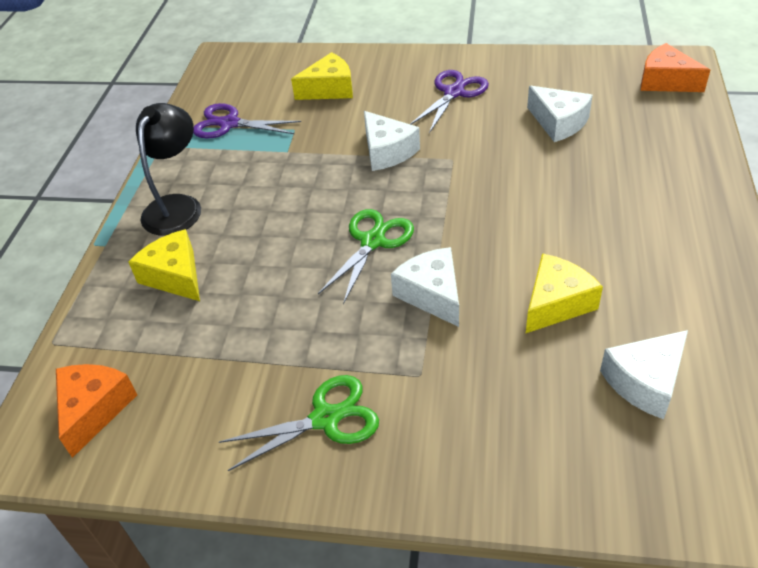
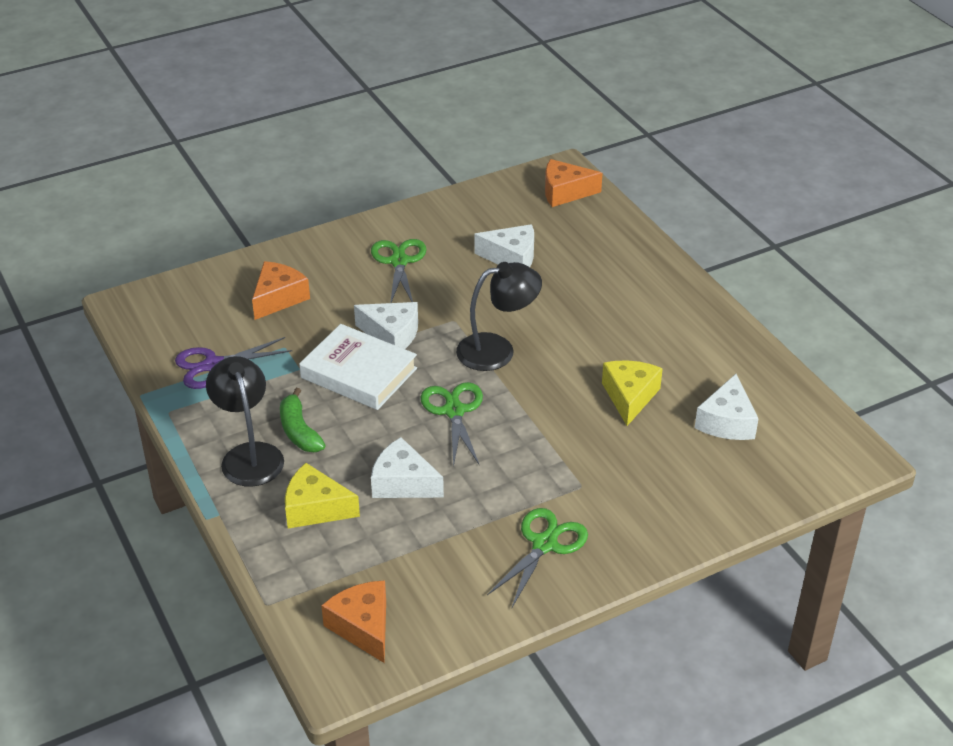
camera: 40 degrees left, 5 degrees down
(233, 202) = (299, 431): none -> green banana
(327, 173) = (358, 373): none -> white book
(329, 89) = (278, 298): yellow cheese -> orange cheese
(432, 294) = (538, 429): white cheese -> white cheese (403, 483)
(454, 93) = (399, 261): purple scissors -> green scissors
(466, 201) = (497, 350): none -> black lamp

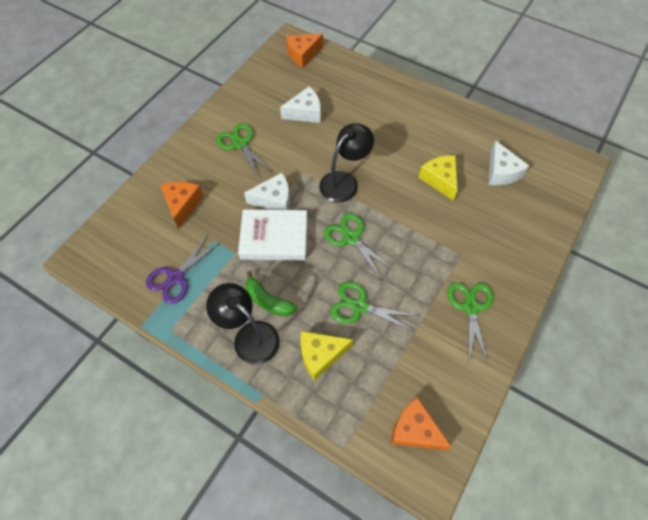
camera: 30 degrees left, 20 degrees up
(403, 483) = (359, 306): white cheese -> green scissors

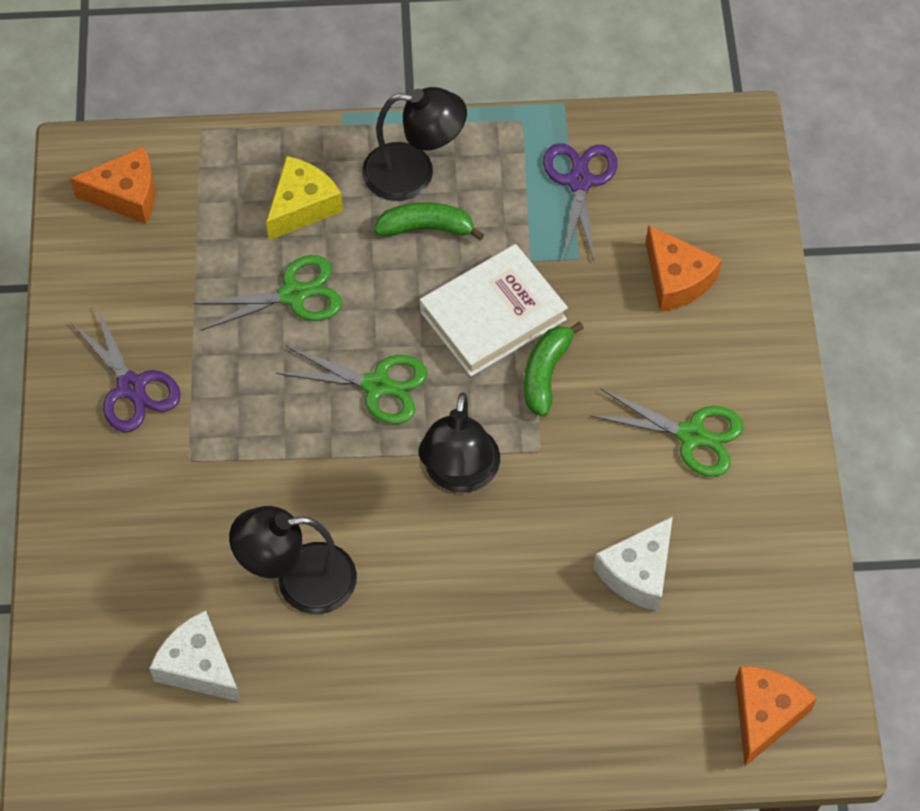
camera: 145 degrees right, 0 degrees up
(274, 200) = (545, 373): white cheese -> green banana
(440, 180) = (299, 580): yellow cheese -> black lamp
(471, 307) = (131, 387): green scissors -> purple scissors

